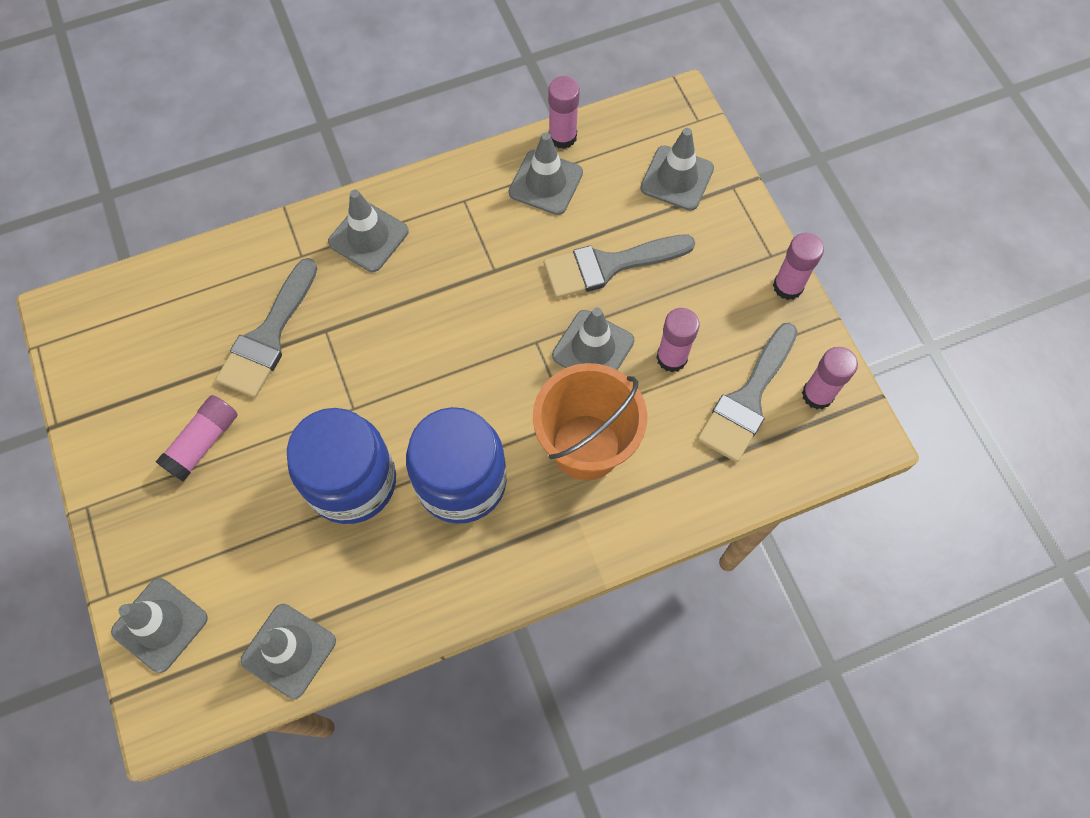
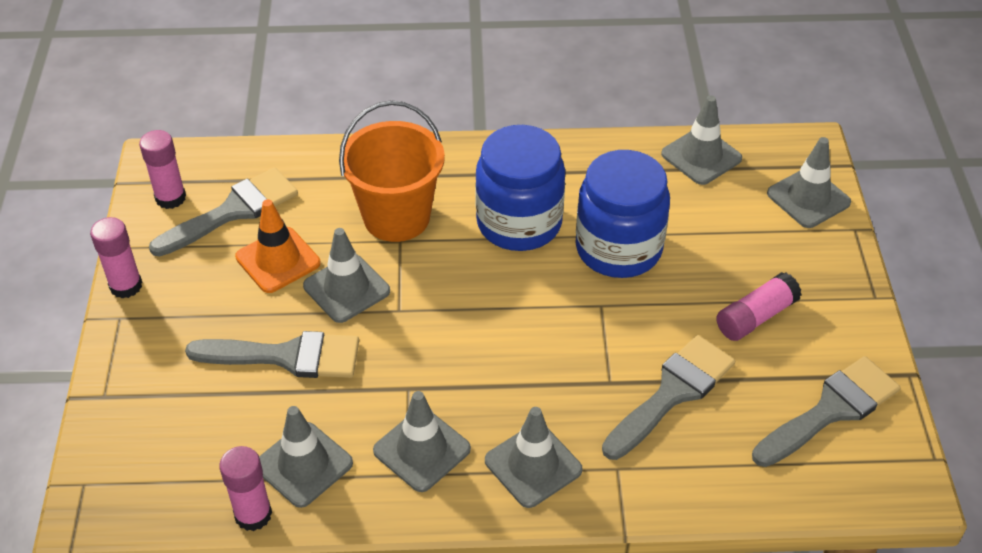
camera: 160 degrees left, 20 degrees down
(127, 364) = (831, 410): none -> grey brush
(671, 358) = (278, 260): pink glue stick -> orange traffic cone
(677, 178) = (156, 423): grey traffic cone -> grey traffic cone (422, 450)

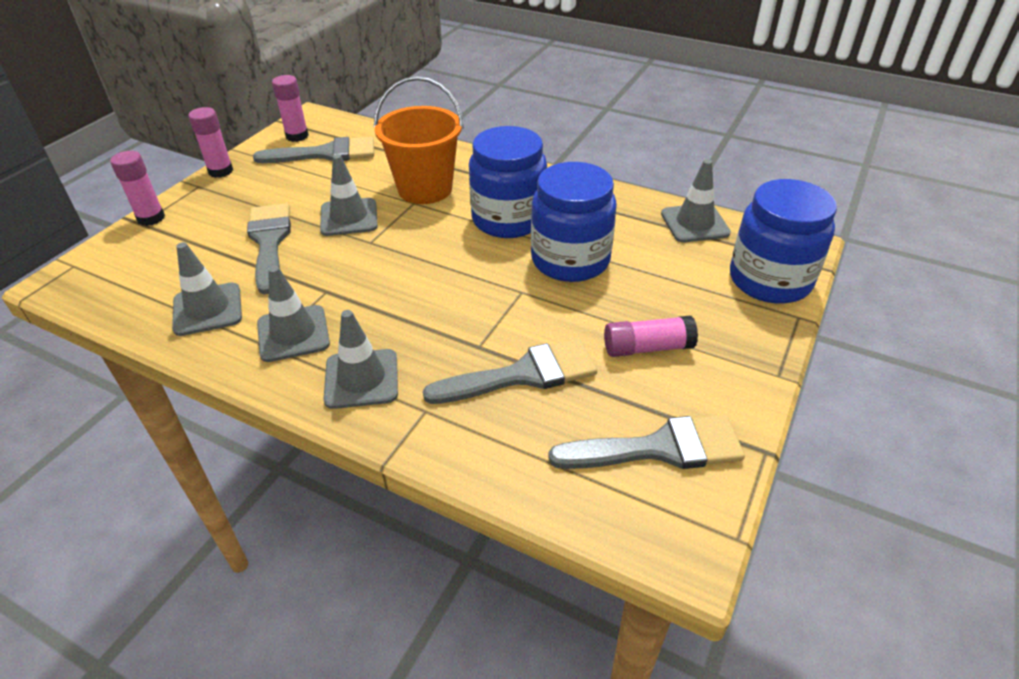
camera: 30 degrees right, 5 degrees down
(253, 514) = (143, 326): pink glue stick -> pink glue stick (151, 218)
(278, 260) = (323, 187): orange traffic cone -> none
(287, 356) = (269, 242): grey brush -> grey brush turned 135 degrees counterclockwise
(808, 198) = (770, 280): grey traffic cone -> blue jar

